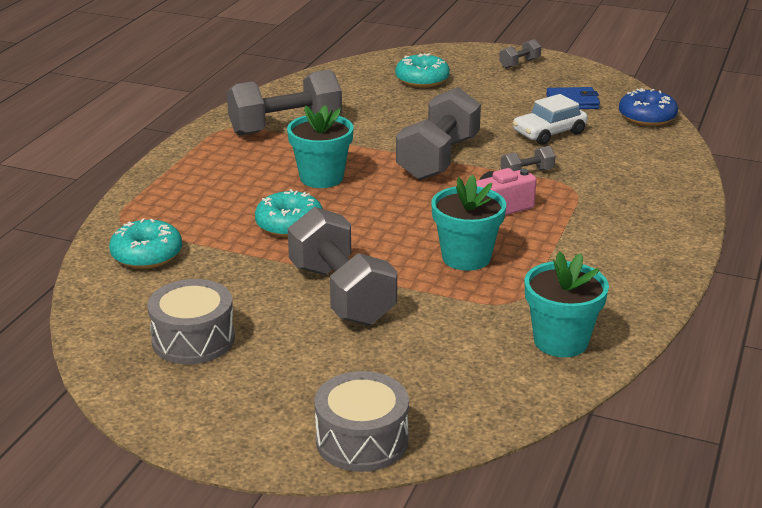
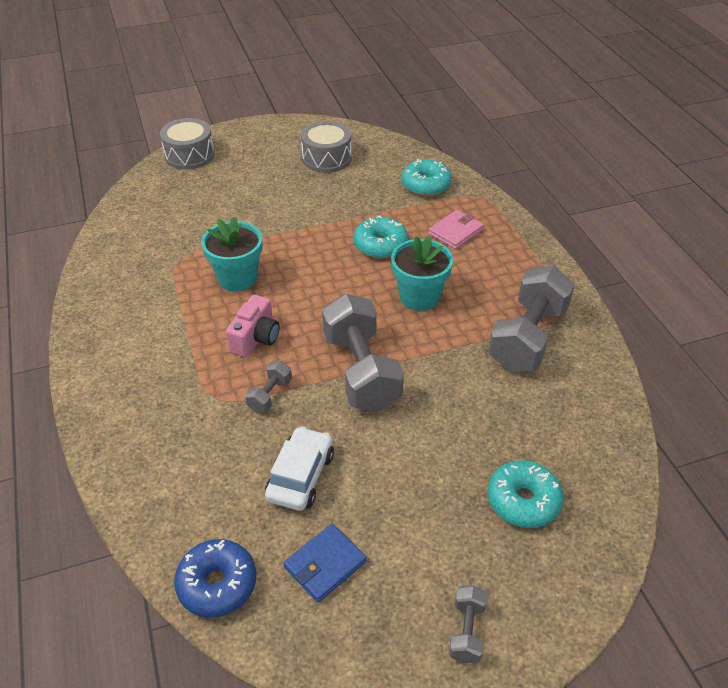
camera: 140 degrees right, 15 degrees up
(203, 205) = (455, 232): none -> pink wallet
(341, 294) = (285, 215): grey dumbbell -> none
(560, 341) = (128, 247): turquoise flower pot -> none

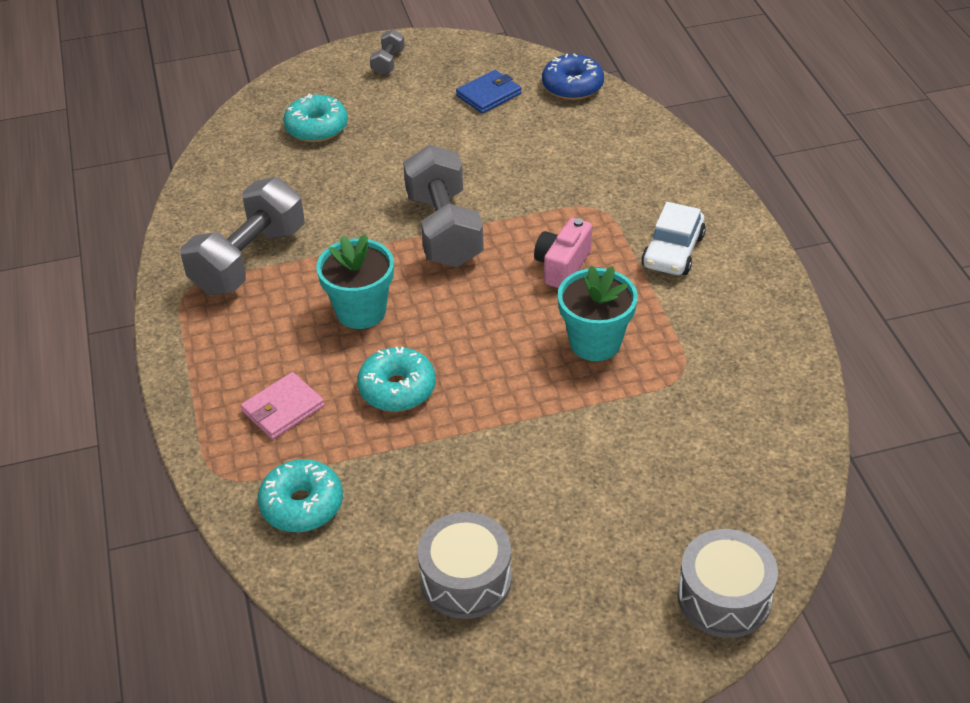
camera: 175 degrees left, 0 degrees up
(270, 395) = (541, 209): grey dumbbell -> none
(300, 476) = (509, 147): white car -> white car (673, 251)

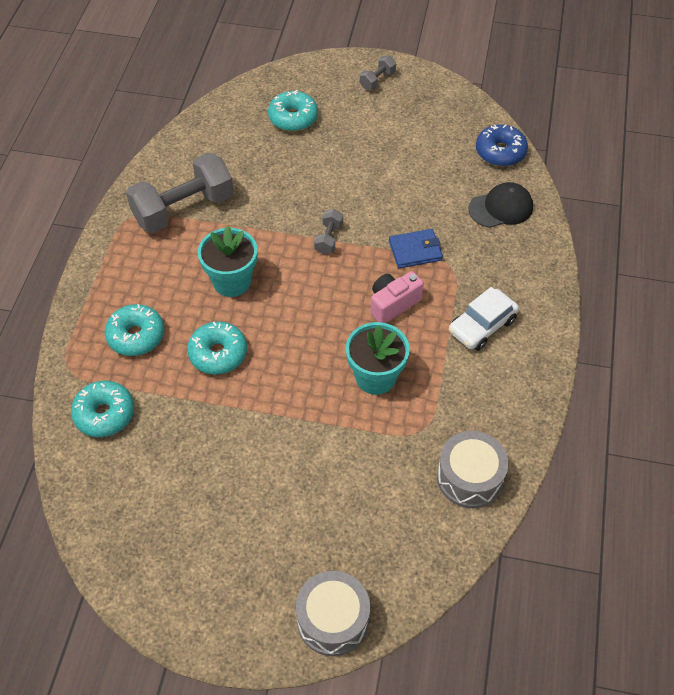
camera: 25 degrees right, 10 degrees up
(283, 409) = (136, 336): pink wallet -> turquoise donut
(444, 230) = (328, 239): grey dumbbell -> grey dumbbell, size x0.45
(466, 579) = (172, 520): grey drum -> grey drum (469, 477)
(488, 95) = (433, 136): blue wallet -> blue wallet (415, 250)
(611, 136) = (501, 208): none -> black cap

